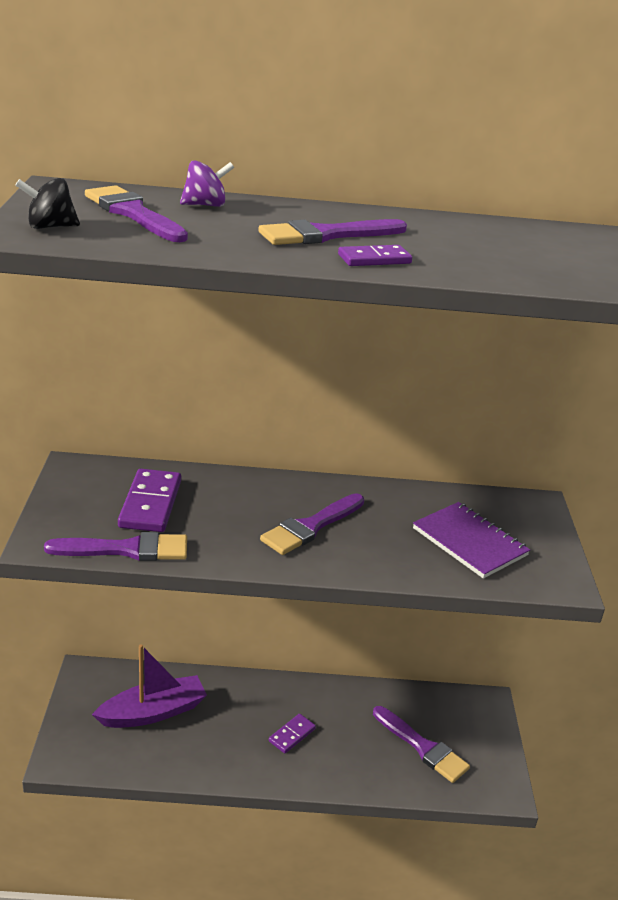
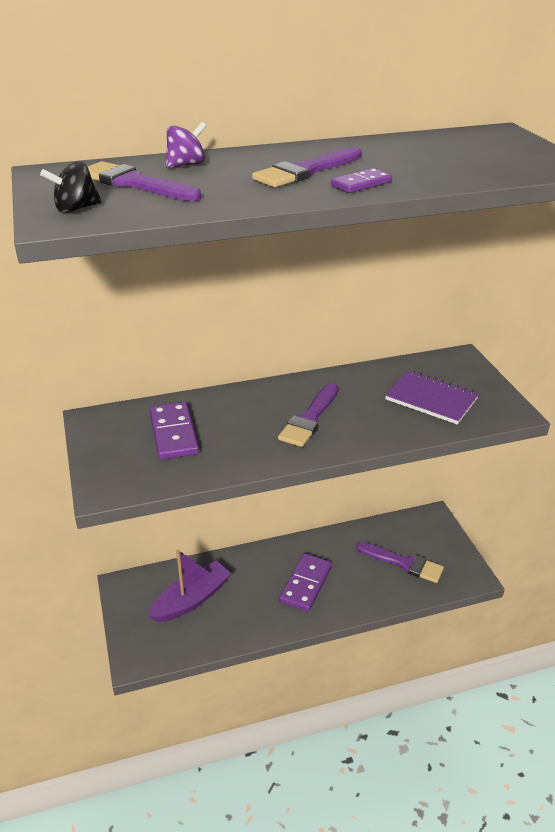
camera: 15 degrees left, 5 degrees up
(126, 549) = (177, 476): purple brush -> none
(292, 735) = (306, 584): purple domino -> purple domino, size x1.72

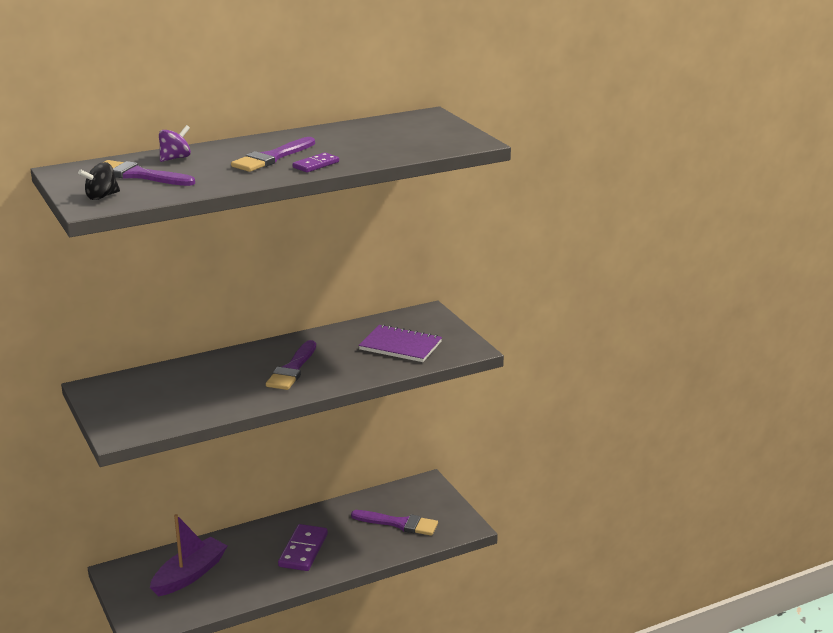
camera: 10 degrees left, 10 degrees down
(174, 433) = (171, 390): purple domino -> none

